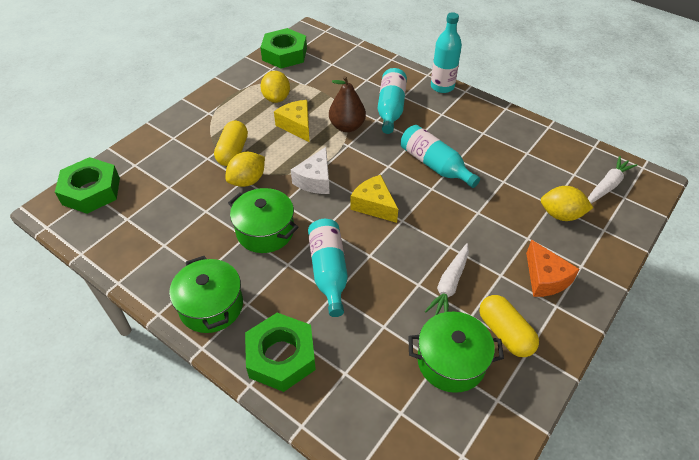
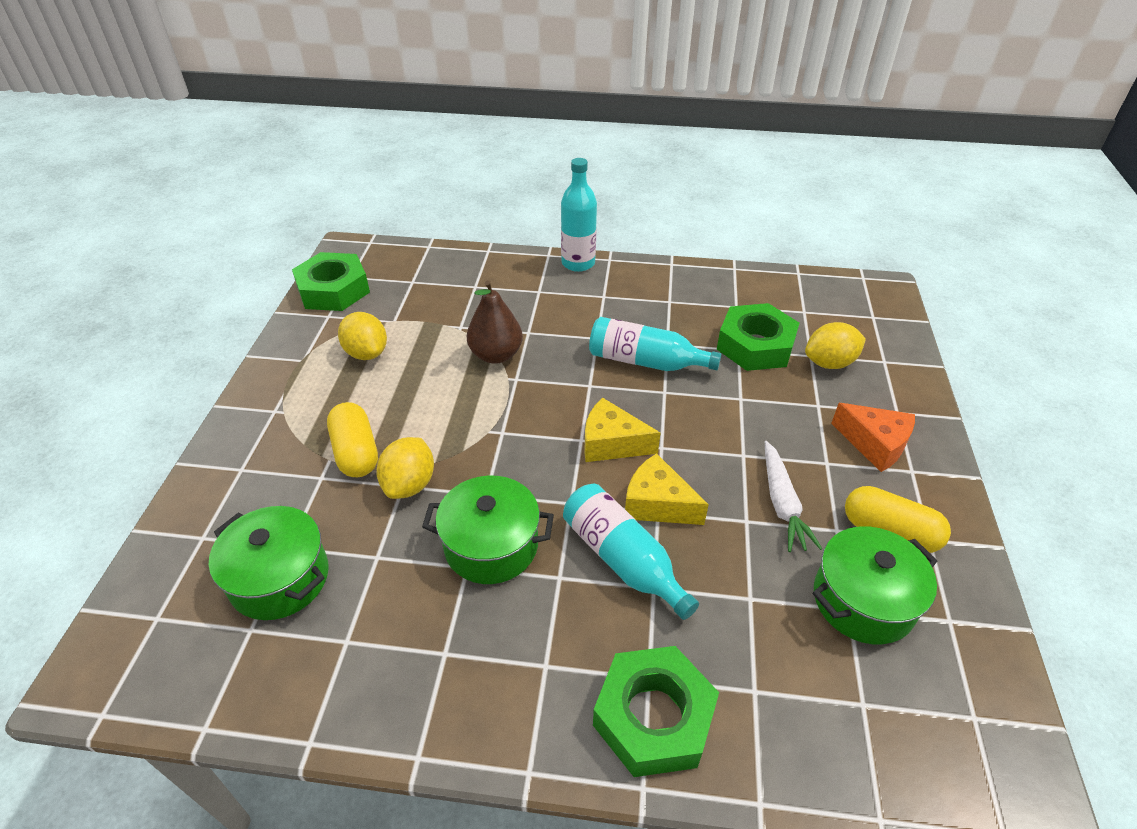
camera: 30 degrees left, 5 degrees down
(91, 191) = (150, 614): green nut -> green nut (755, 345)
(211, 306) = (494, 698): green pot -> green pot (280, 578)
(296, 126) = (425, 380): yellow cheese -> yellow cheese (657, 504)
(315, 180) = (508, 443): white cheese -> none
(391, 109) = (535, 312): turquoise bottle -> none
(607, 185) = (847, 311): white carrot -> none

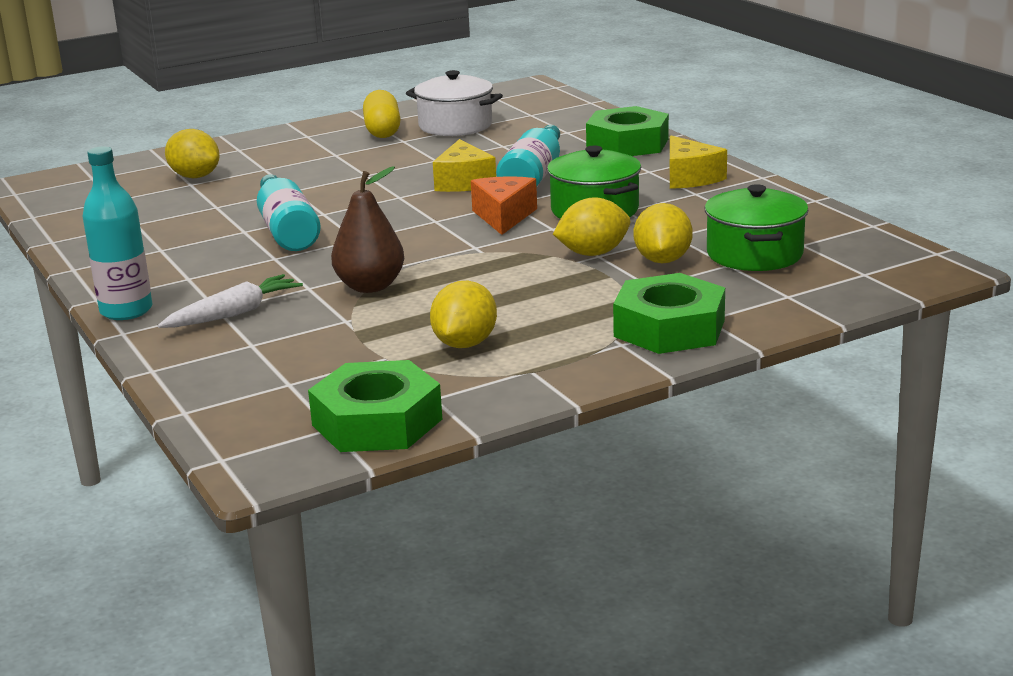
camera: 125 degrees left, 20 degrees down
(346, 514) = (662, 260): none -> yellow lemon
(356, 452) = (600, 286): yellow capsule -> none
(612, 443) = (422, 210): yellow cheese -> yellow cheese (689, 178)
(755, 345) = (201, 202): green nut -> green nut (669, 328)
(782, 503) = (402, 155): white carrot -> white carrot (234, 313)
(863, 600) = (455, 126): green pot -> white pot
(874, 444) = (291, 147): orange cheese -> orange cheese (503, 216)

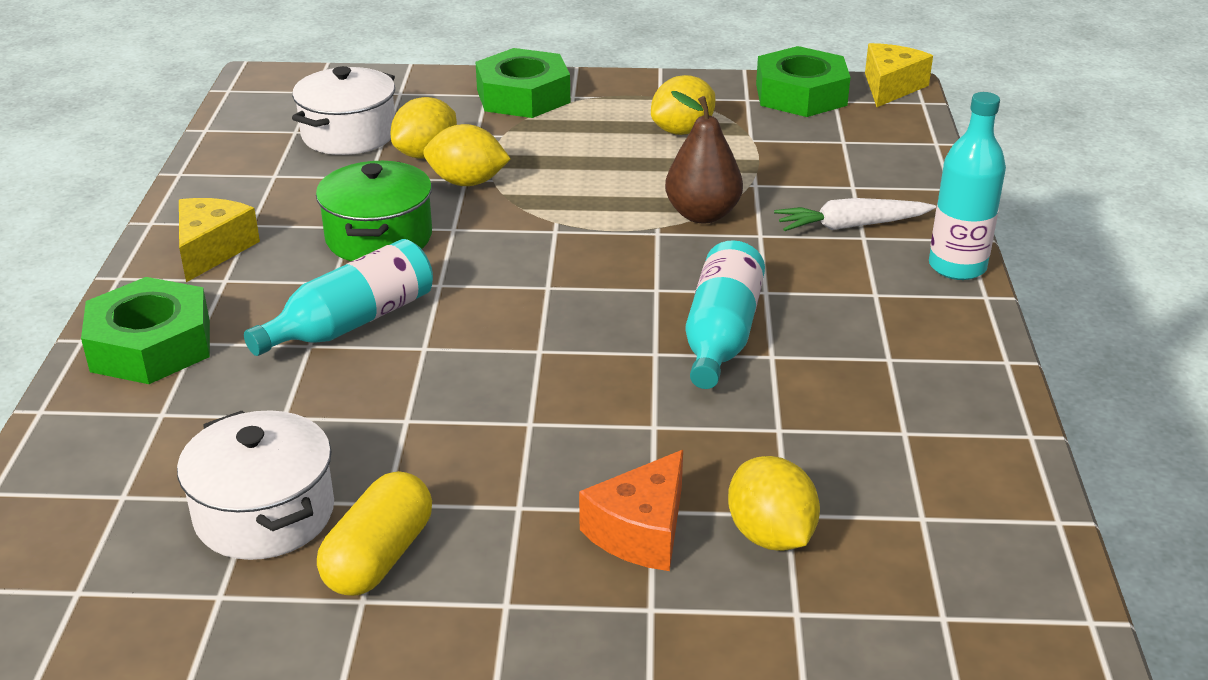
camera: 150 degrees left, 10 degrees up
(464, 182) = (436, 347): yellow cheese -> yellow cheese (890, 87)
(503, 216) = (474, 264): orange cheese -> orange cheese (641, 531)
(754, 254) = (349, 134): green pot -> white pot

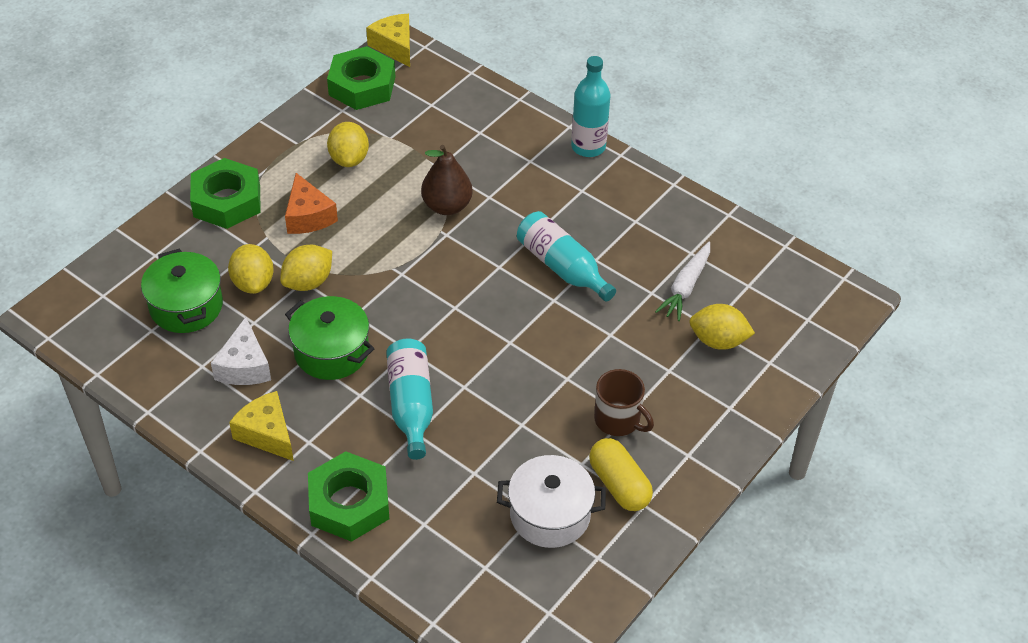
camera: 55 degrees left, 15 degrees up
(299, 197) = (244, 366): none -> white cheese
(349, 134) = (186, 306): white pot -> green pot
(502, 502) = (618, 420): none -> brown mug
(641, 531) = (679, 382): orange cheese -> orange cheese (308, 216)
(850, 226) = (515, 158): white carrot -> white carrot (685, 287)

